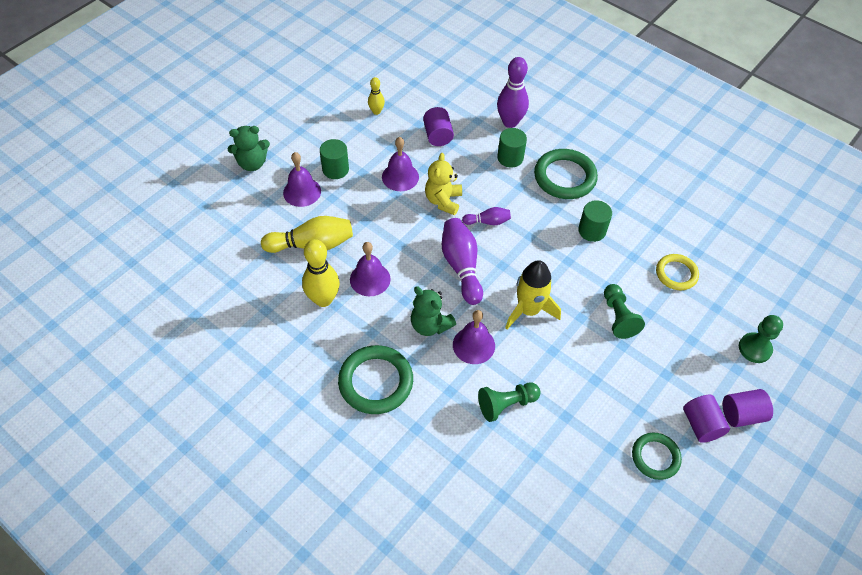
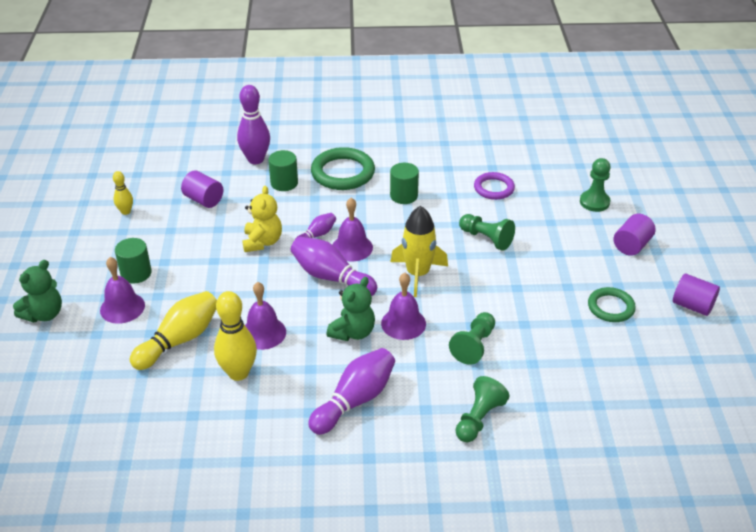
camera: 40 degrees left, 15 degrees down
(376, 382) = (355, 400): green ring -> purple bowling pin
(400, 177) = (204, 246): purple bell -> purple bell (352, 247)
(430, 325) = (353, 332): green teddy bear -> green teddy bear turned 60 degrees counterclockwise
(443, 201) = (262, 242): yellow teddy bear -> yellow teddy bear turned 150 degrees counterclockwise
(445, 467) = (479, 419): none -> green pawn
(676, 274) = (494, 188): yellow ring -> purple ring
(701, 425) = (615, 268): purple cylinder -> purple cylinder (692, 306)

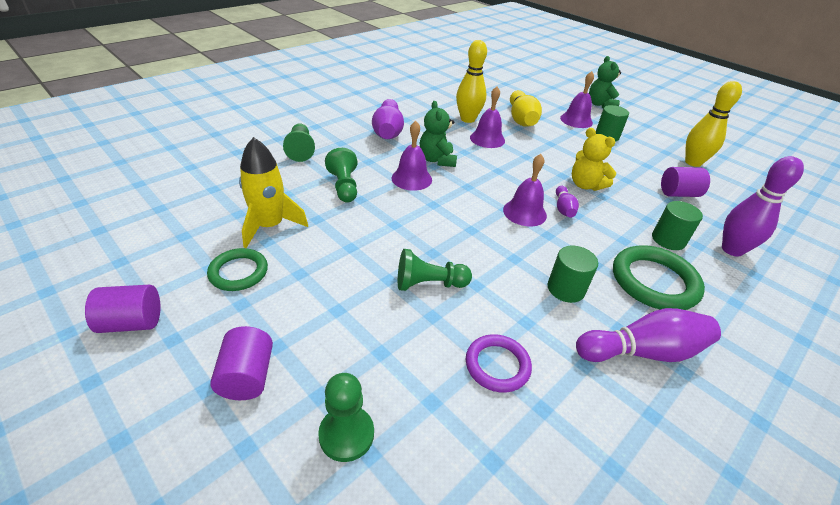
camera: 135 degrees right, 0 degrees up
(126, 211) = (693, 162): yellow bowling pin -> yellow bowling pin, size x1.84
(331, 277) = (502, 184): purple bowling pin -> purple bowling pin (643, 351)
(417, 274) = (447, 217): yellow rocket -> yellow rocket (270, 226)

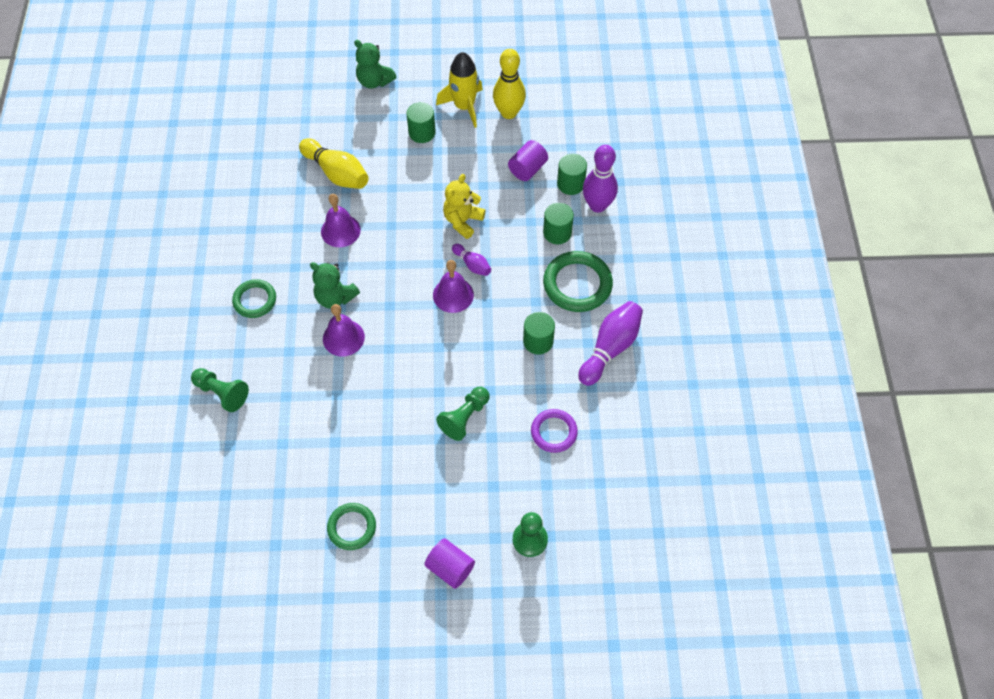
camera: 45 degrees left, 20 degrees up
(132, 322) = (348, 613): purple cylinder -> none
(270, 226) = (315, 479): yellow rocket -> yellow rocket (464, 106)
(344, 186) = (309, 395): green pawn -> none
(388, 131) = (255, 300): purple bowling pin -> green ring
(467, 119) = (295, 217): yellow bowling pin -> none
(576, 120) = (379, 130): purple bell -> none
(585, 185) = (463, 221): yellow teddy bear -> yellow teddy bear turned 120 degrees clockwise
(714, 223) = (570, 184): none -> green cylinder

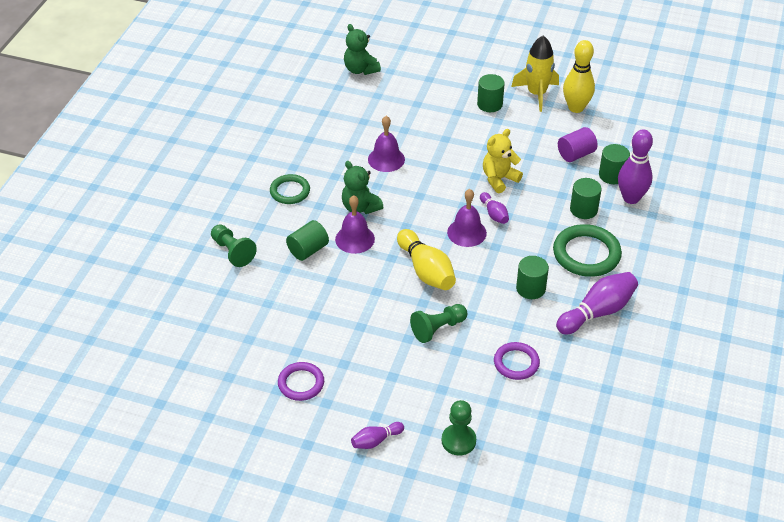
camera: 20 degrees right, 15 degrees down
(300, 366) = (308, 250): none -> green cylinder
(337, 173) = (401, 116): yellow bowling pin -> yellow bowling pin (426, 271)
(352, 527) = (301, 383): green ring -> purple ring
(374, 81) = (463, 57): green teddy bear -> green teddy bear (360, 69)
(450, 568) = (376, 441): purple cylinder -> purple bowling pin

